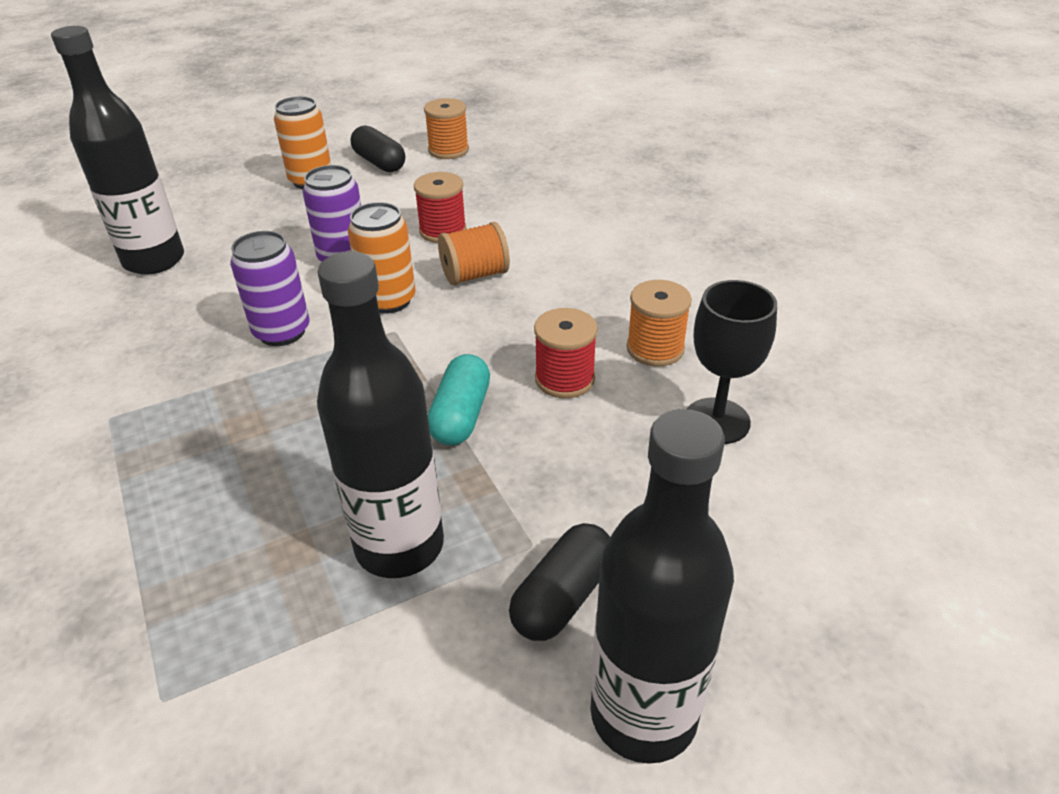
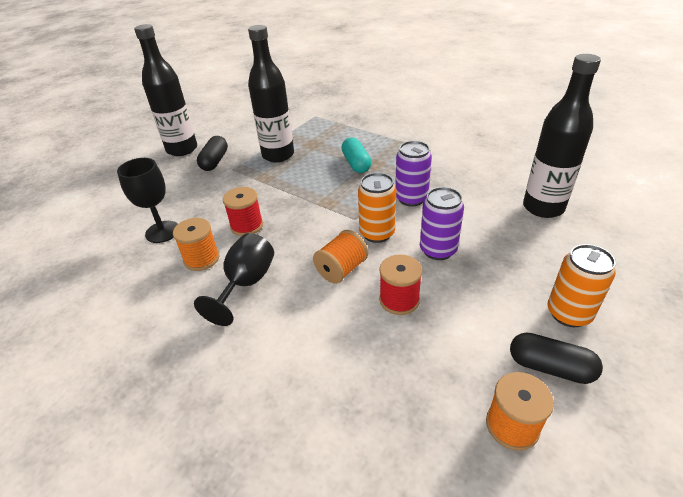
camera: 155 degrees right, 0 degrees up
(461, 415) = (287, 195): turquoise capsule -> turquoise capsule (356, 163)
(603, 296) = (246, 284): none -> black goblet

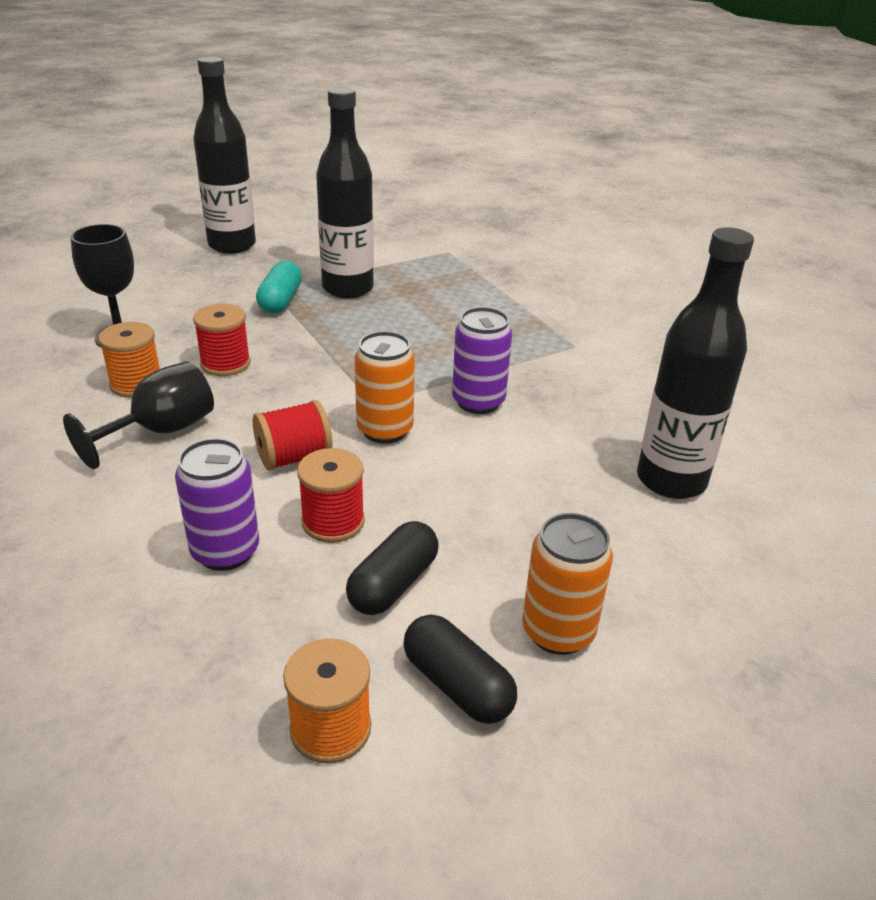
camera: 20 degrees right, 5 degrees down
(215, 161) = (258, 272): black capsule -> black capsule (393, 584)
(341, 269) = (294, 457): orange spool -> red spool
(356, 163) = (444, 332): turquoise capsule -> turquoise capsule (280, 301)
(438, 250) = (449, 480): purple can -> purple can (225, 551)

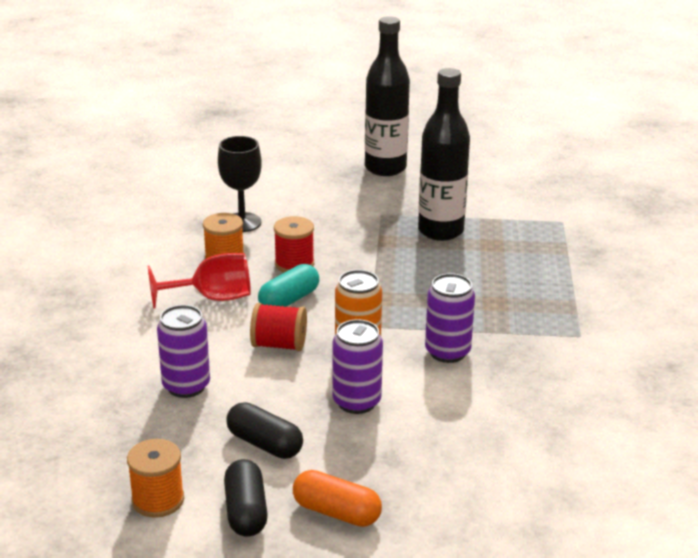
camera: 35 degrees right, 5 degrees down
(161, 431) = (212, 298): black goblet -> red goblet
(280, 301) = (378, 226): turquoise capsule -> turquoise capsule (289, 300)
(333, 522) = (264, 394): red spool -> none
(393, 584) = (264, 444): black capsule -> black capsule turned 60 degrees clockwise
(444, 489) = (356, 402): none -> purple can
(558, 631) = (336, 512): orange can -> orange capsule
(671, 480) = (531, 459): black bottle -> none

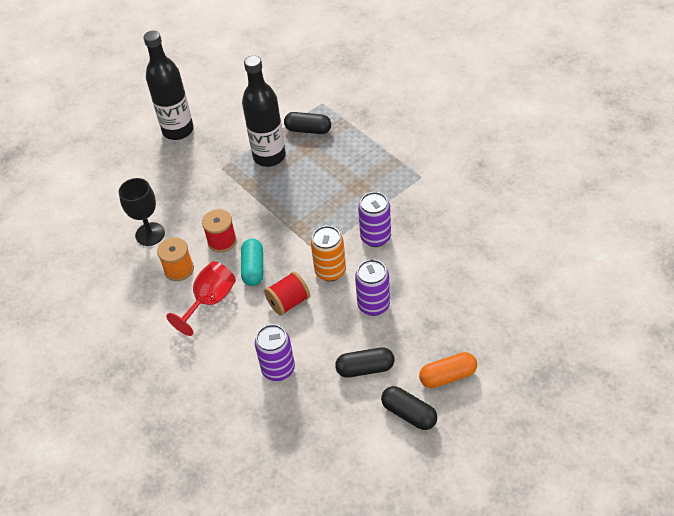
camera: 40 degrees left, 20 degrees up
(158, 500) = (361, 446): orange spool -> none
(513, 233) = (308, 130): none -> black capsule

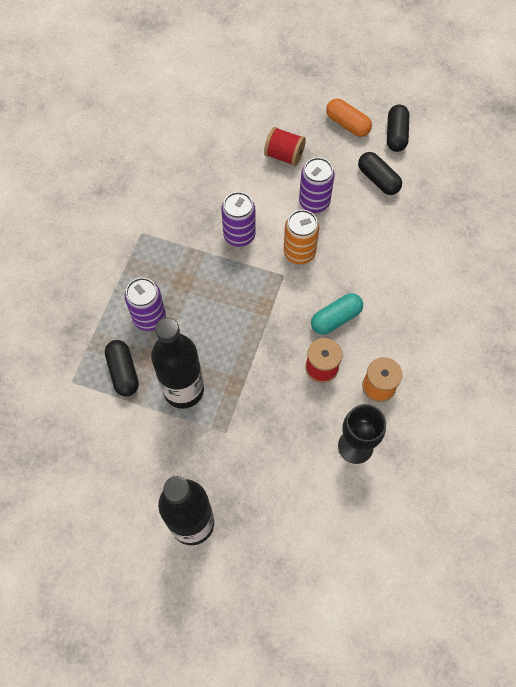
camera: 125 degrees left, 15 degrees up
(210, 301) = (394, 334): red goblet -> none
(278, 369) = (421, 240): purple can -> purple can (149, 318)
(289, 302) = (353, 268): red spool -> red spool (284, 155)

